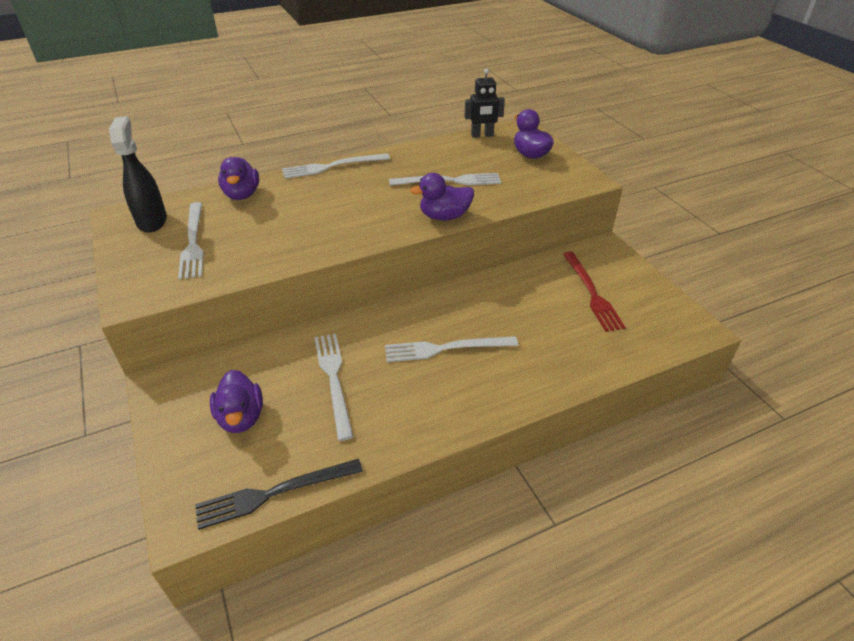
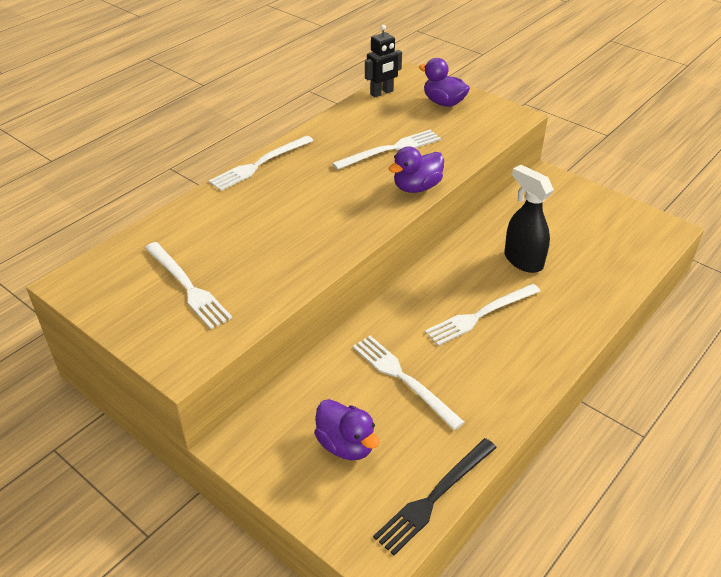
camera: 25 degrees left, 0 degrees up
(152, 221) = (117, 277): black spray bottle -> black spray bottle (523, 260)
(242, 195) = (191, 221): purple duck -> none
(592, 293) = (565, 223): red fork -> none

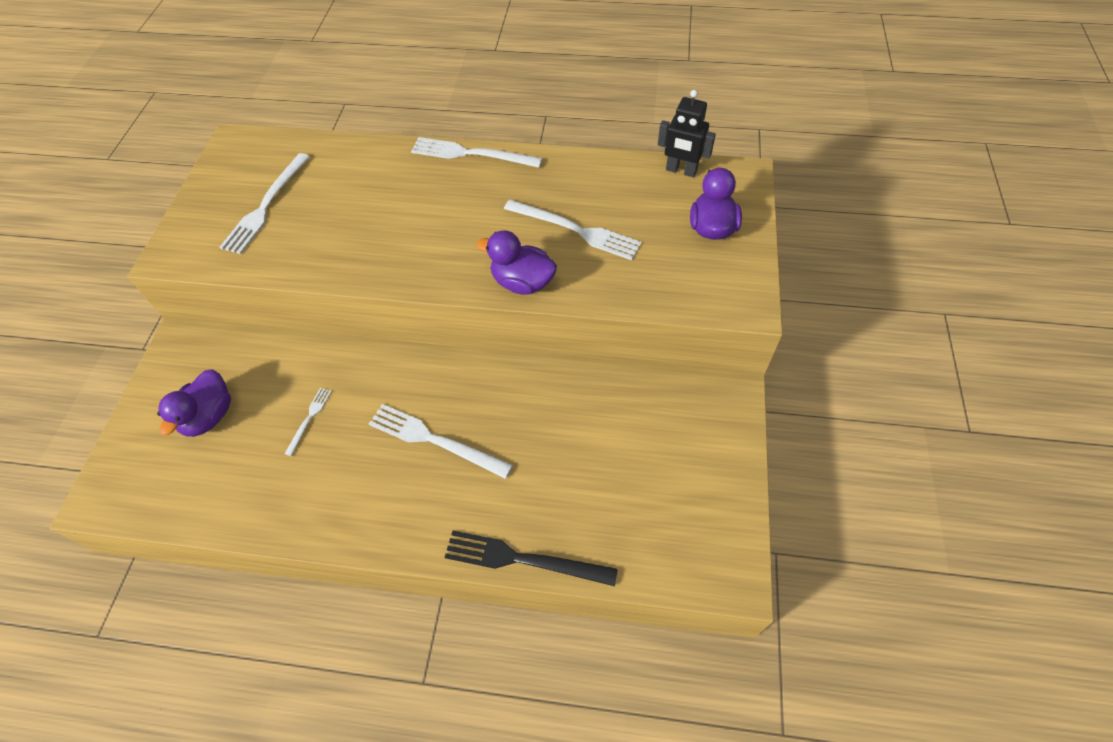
camera: 60 degrees right, 15 degrees up
(403, 379) = (309, 418): white fork -> white fork, size x0.51
(435, 497) = (175, 512): black fork -> black fork (523, 559)
(523, 260) = (551, 440): black spray bottle -> none

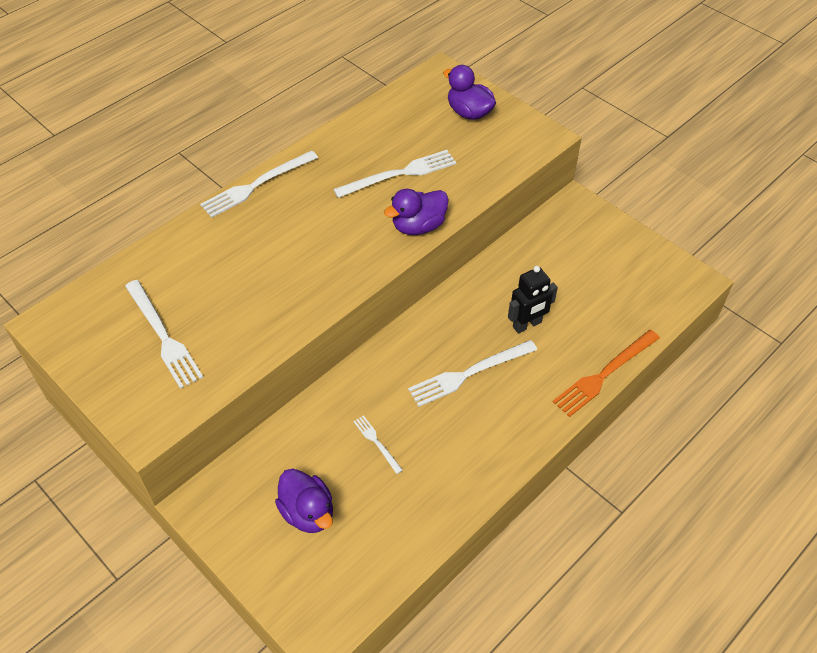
camera: 55 degrees left, 5 degrees down
(523, 559) = (604, 374): black fork -> orange fork
(681, 171) = (403, 95): black robot -> black robot (527, 325)

